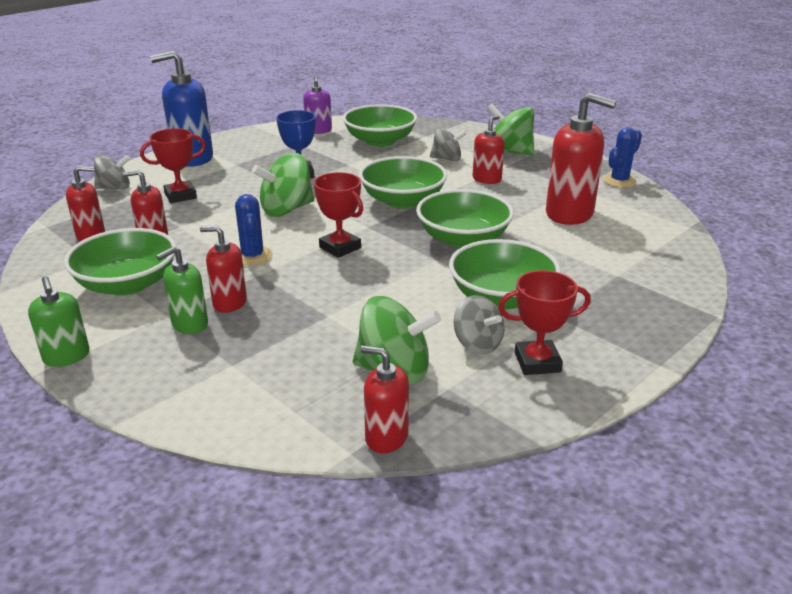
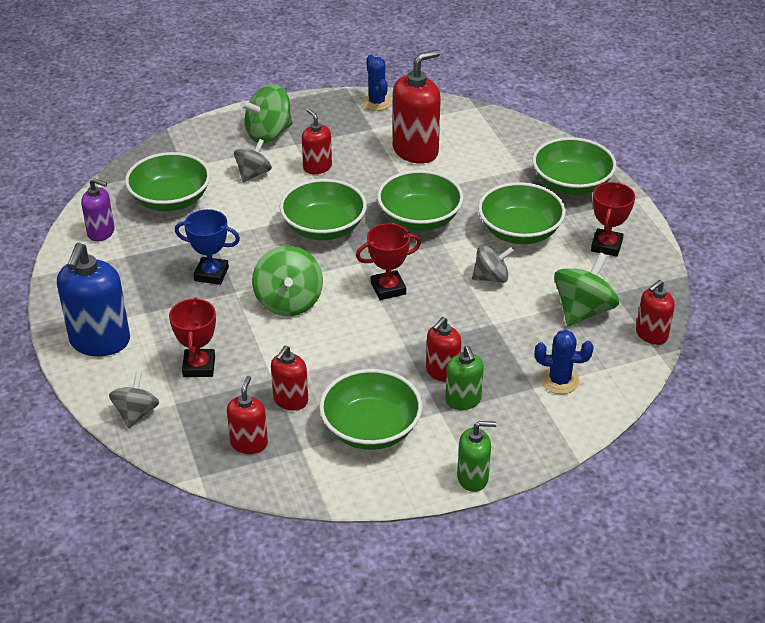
camera: 65 degrees left, 10 degrees up
(252, 256) = (369, 343): blue cactus -> blue cactus (559, 381)
(477, 344) = (572, 263): grey spinning top -> grey spinning top (491, 277)
(630, 312) = (571, 184): none -> green bowl

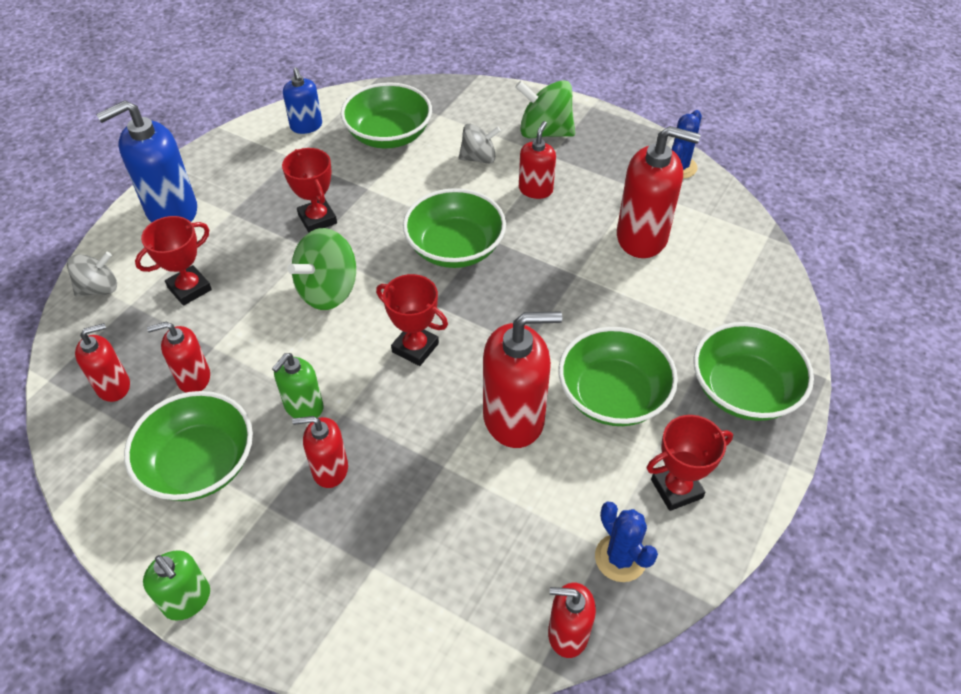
camera: 50 degrees right, 10 degrees up
(101, 232) = (306, 126): purple soap dispenser -> blue soap dispenser
(211, 274) = (317, 219): blue trophy -> red trophy
(419, 219) = (543, 305): green bowl -> none
(463, 400) = (301, 515): green soap dispenser -> green soap dispenser (303, 407)
(491, 277) = (514, 418): grey spinning top -> red soap dispenser
(559, 381) = (405, 586): blue cactus -> blue cactus (620, 558)
(583, 310) = (543, 535): green spinning top -> none

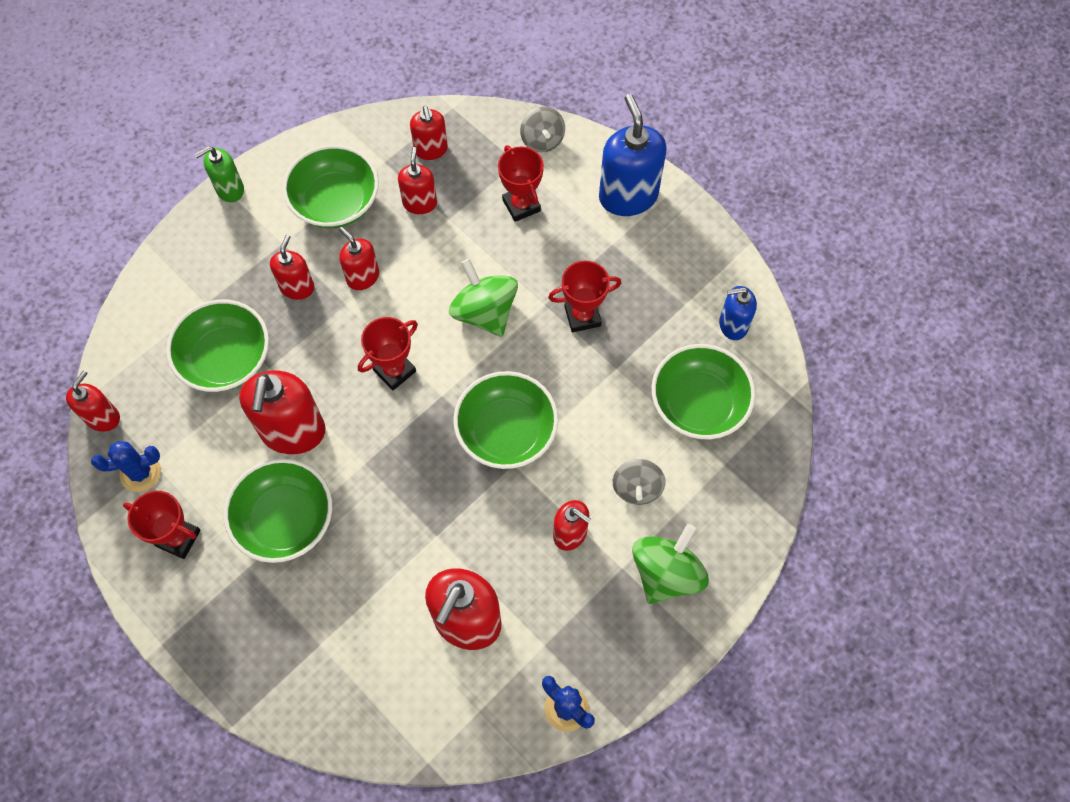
camera: 105 degrees right, 15 degrees up
(303, 407) = (363, 277): green soap dispenser -> red soap dispenser
(676, 488) = (178, 538): red trophy -> red trophy turned 60 degrees counterclockwise
(743, 390) = (247, 639): green bowl -> green bowl (226, 359)

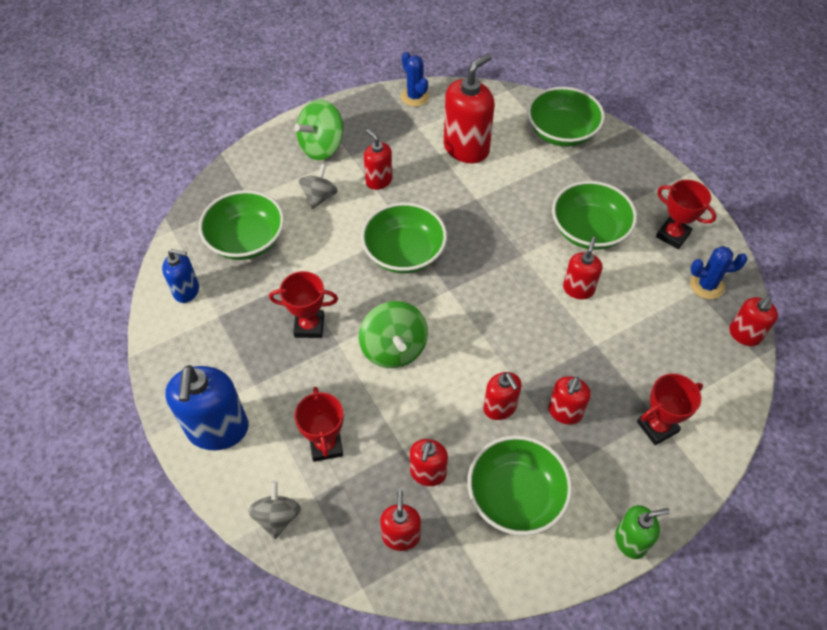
camera: 165 degrees left, 10 degrees down
(226, 359) = (635, 360): green bowl -> green bowl (562, 132)
(293, 431) = (578, 289): red soap dispenser -> red soap dispenser, size x0.57
(394, 371) = (485, 317): red trophy -> red trophy (657, 427)

